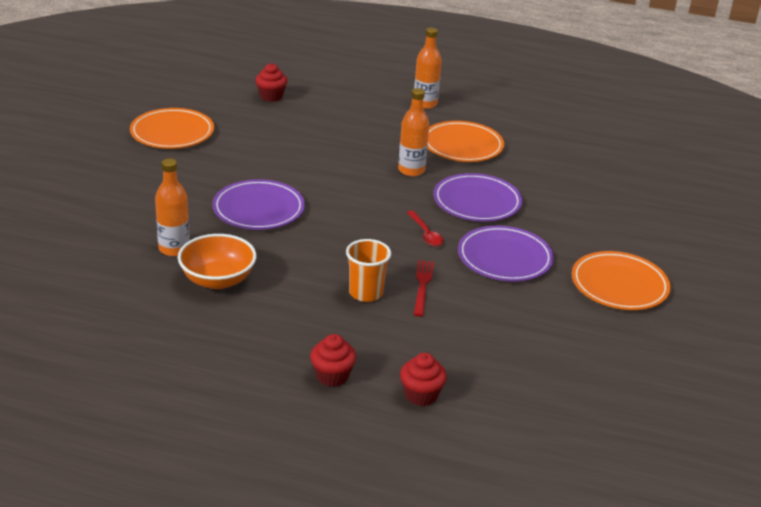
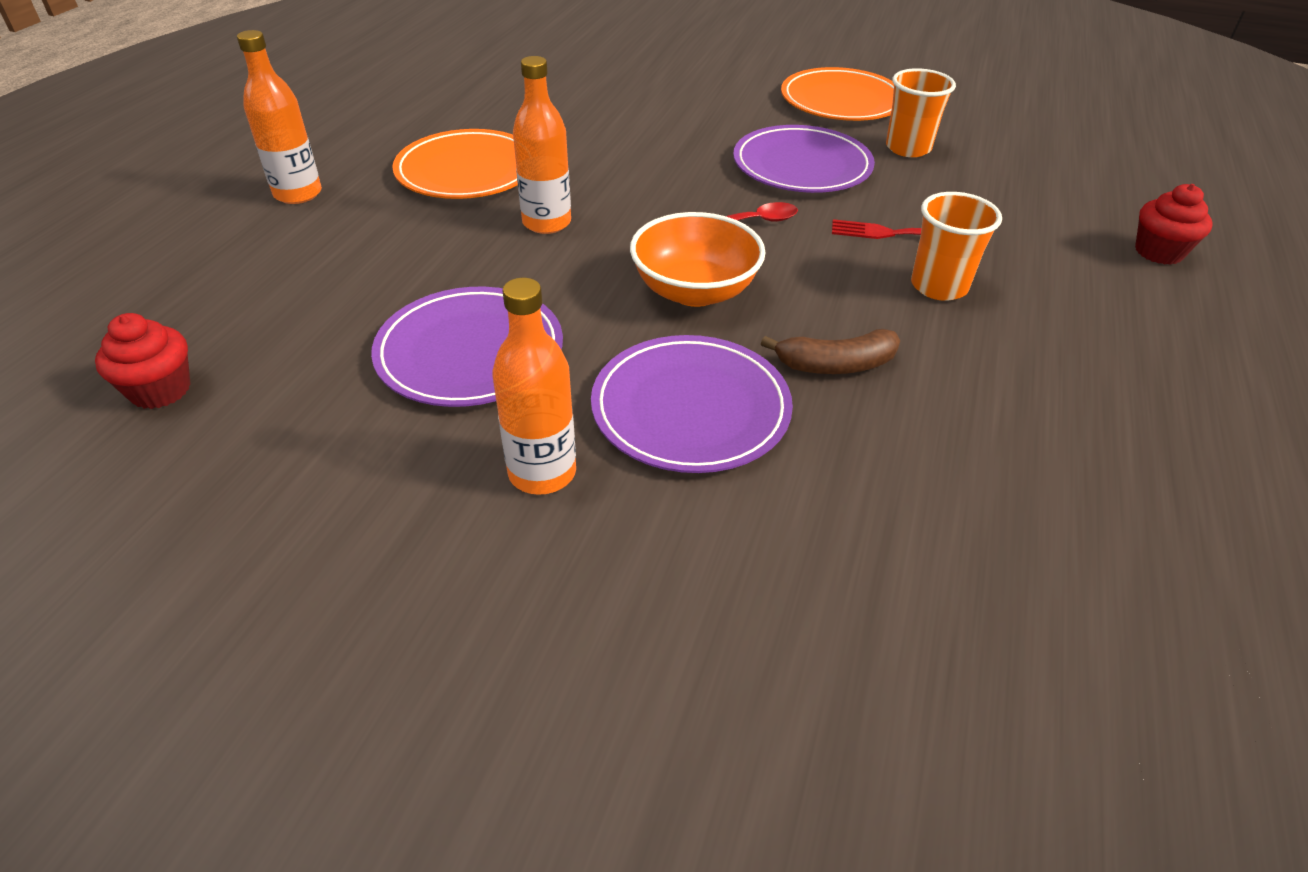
camera: 85 degrees left, 10 degrees up
(172, 132) = (290, 582): orange plate -> none
(174, 249) = (877, 543): orange bottle -> orange bottle (542, 473)
(218, 280) = (970, 464): orange bowl -> orange bowl (695, 291)
(291, 250) = (836, 365): none -> brown banana
(332, 376) = (1172, 327): red cupcake -> none
(477, 201) = (649, 173): purple plate -> purple plate (470, 352)
(547, 306) = (908, 148): none -> orange cup

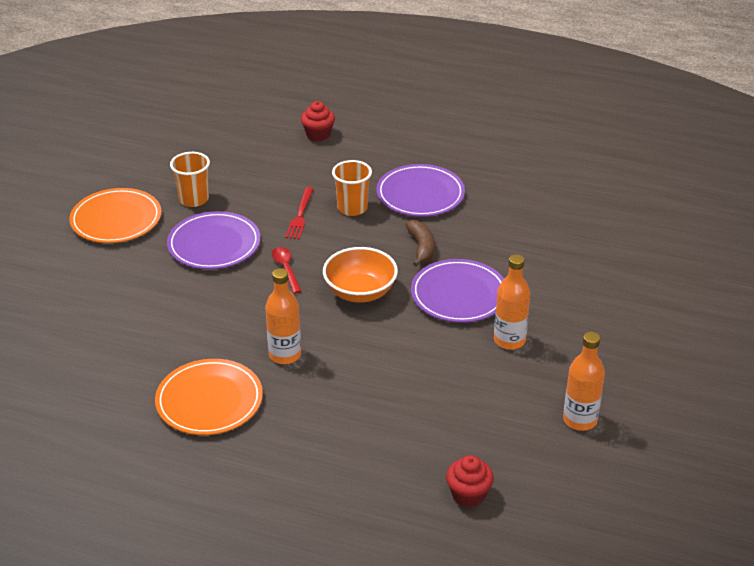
camera: 90 degrees left, 5 degrees down
(298, 194) = (240, 488): orange bottle -> orange bottle (580, 420)
(470, 352) = (422, 374): purple plate -> purple plate (420, 194)

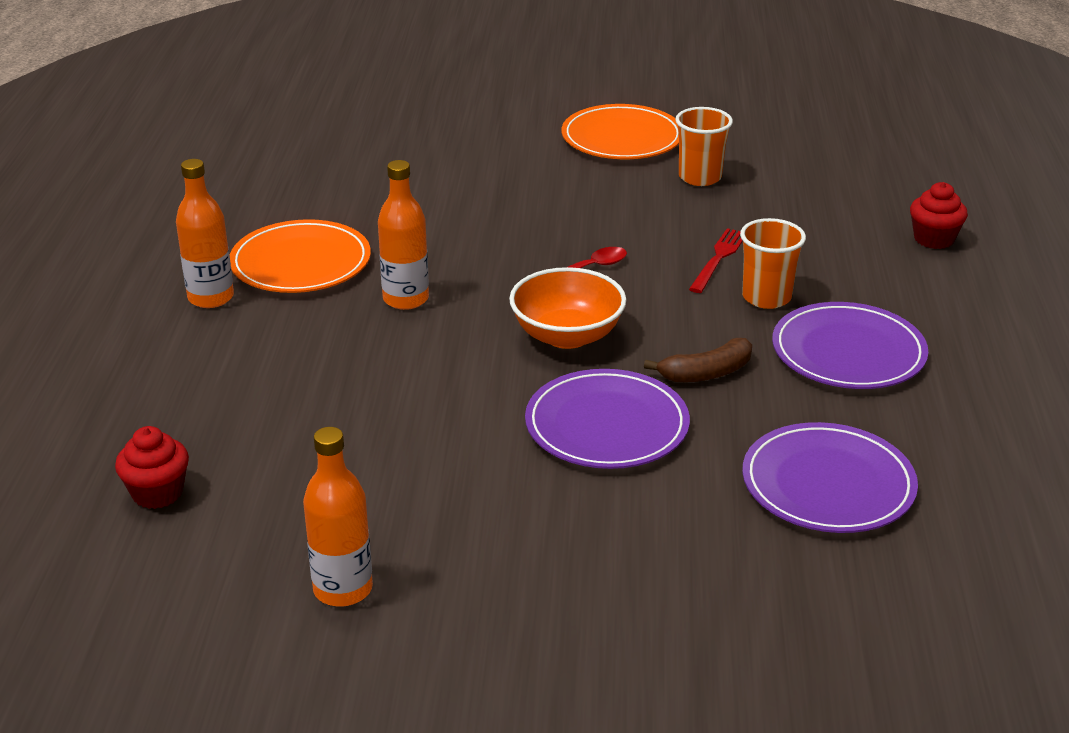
camera: 75 degrees right, 5 degrees down
(214, 244) = (611, 209): purple plate -> purple plate (828, 484)
(300, 215) = (718, 259): red fork -> red fork turned 120 degrees clockwise
(509, 340) = (515, 490): orange bottle -> orange bottle (211, 298)

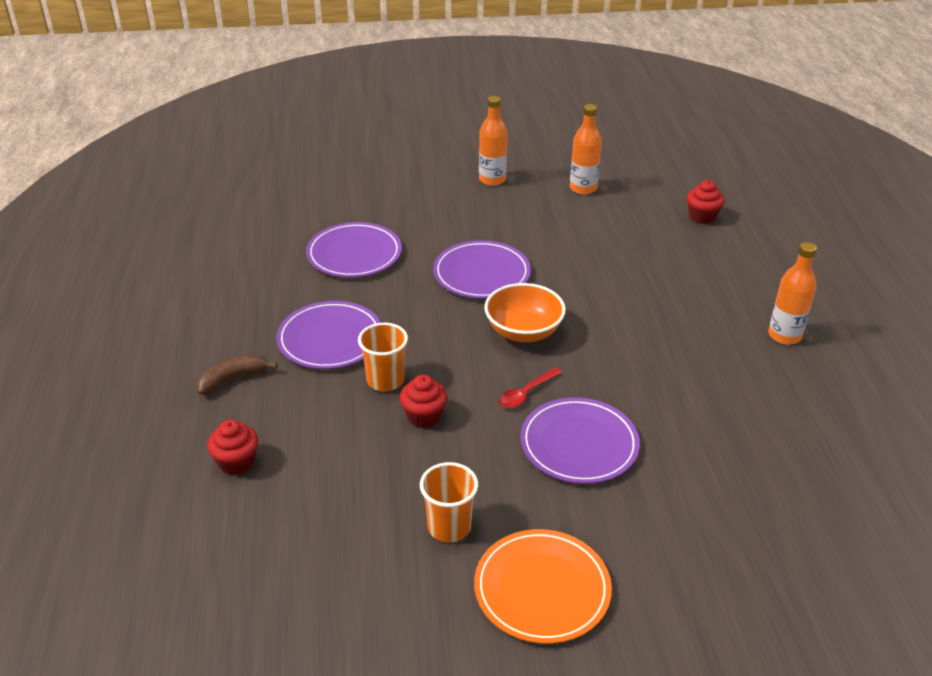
camera: 170 degrees right, 5 degrees up
(301, 263) = (747, 374): orange plate -> none
(406, 299) = (648, 349): orange bottle -> orange bottle (492, 179)
(544, 221) = (579, 444): none -> purple plate
(706, 373) = (425, 313): brown banana -> brown banana (232, 379)
(718, 259) = (424, 416): red fork -> red cupcake

